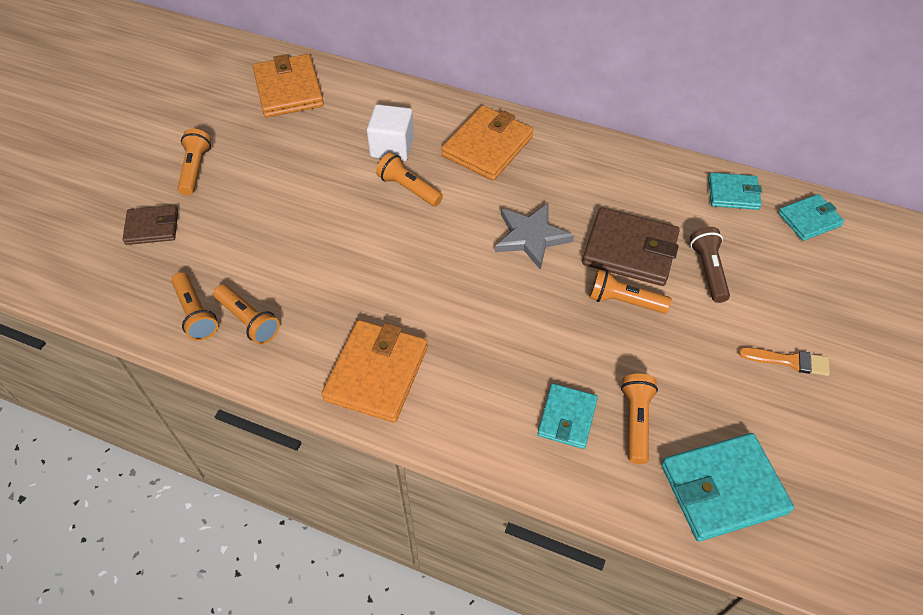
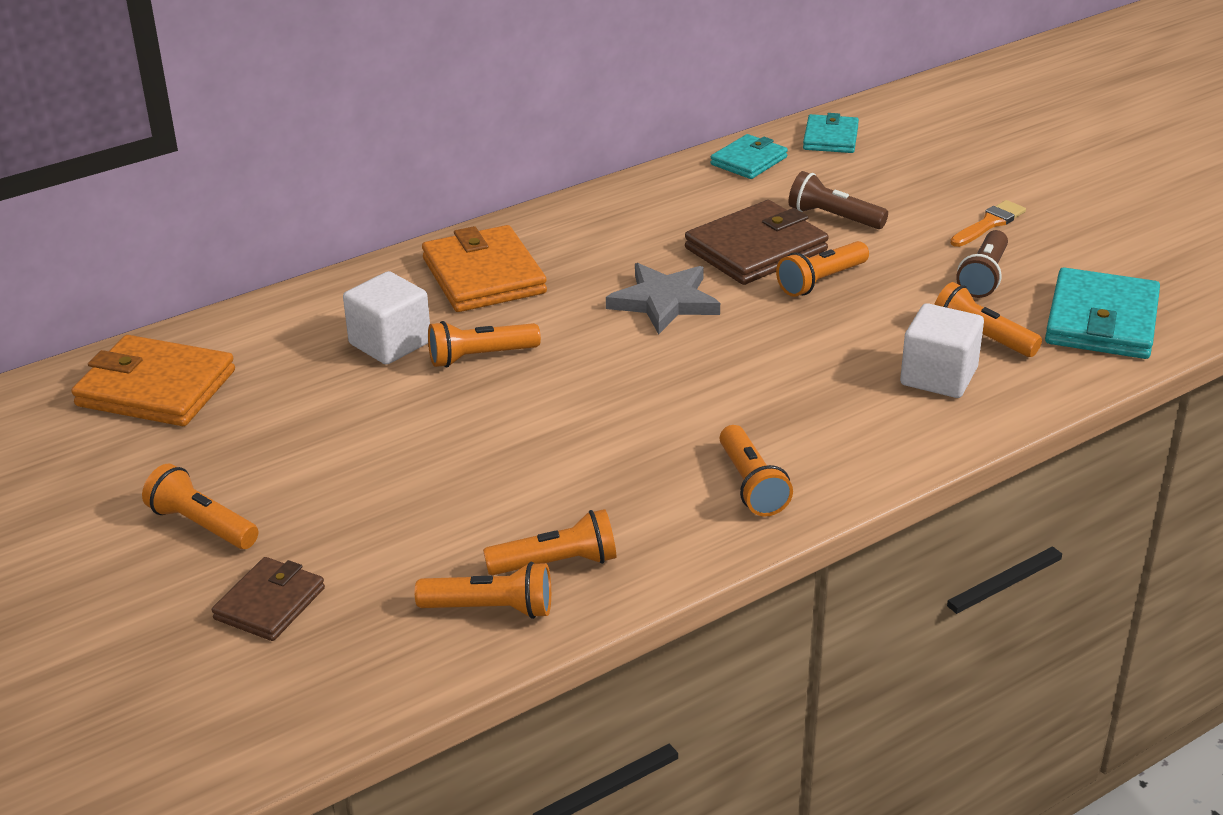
camera: 55 degrees left, 20 degrees down
(377, 373) = (751, 485): orange wallet -> orange flashlight
(567, 417) = (938, 377): turquoise wallet -> white cube
(714, 389) = (983, 277): none -> brown flashlight

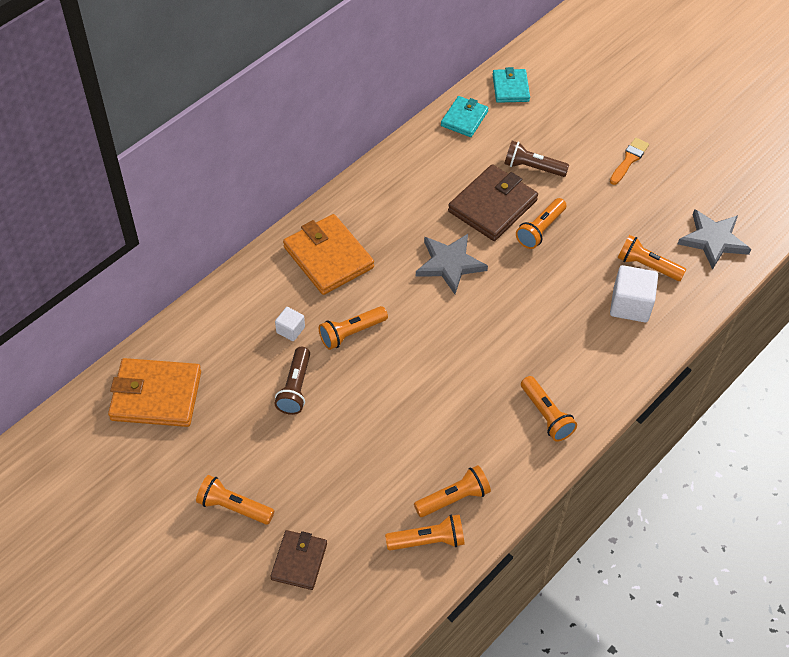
camera: 15 degrees left, 20 degrees up
(390, 343) = (290, 330): white cube -> white cube, size x0.55
(983, 277) = (636, 211): brown flashlight -> brown flashlight (295, 388)
(1101, 321) = (713, 240): turquoise wallet -> grey star

